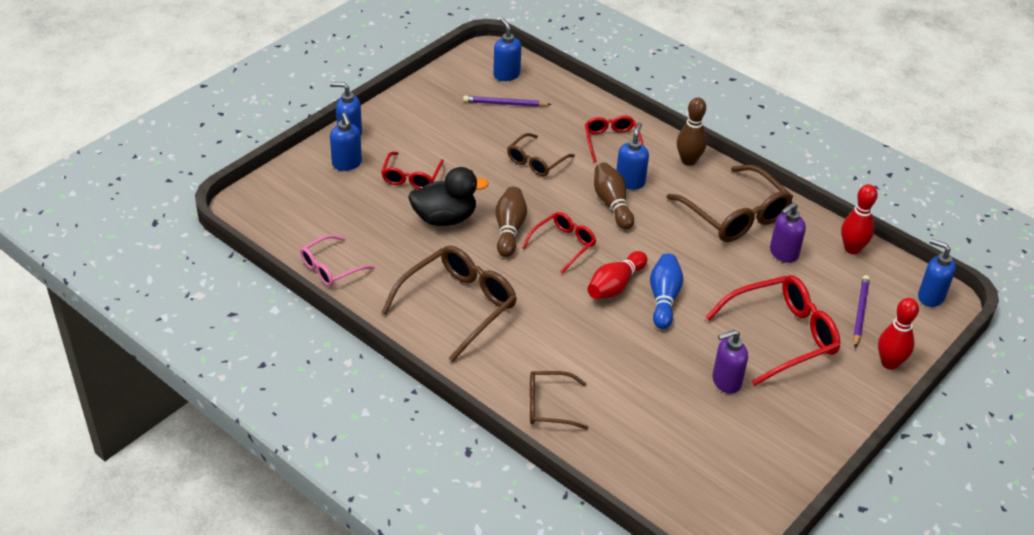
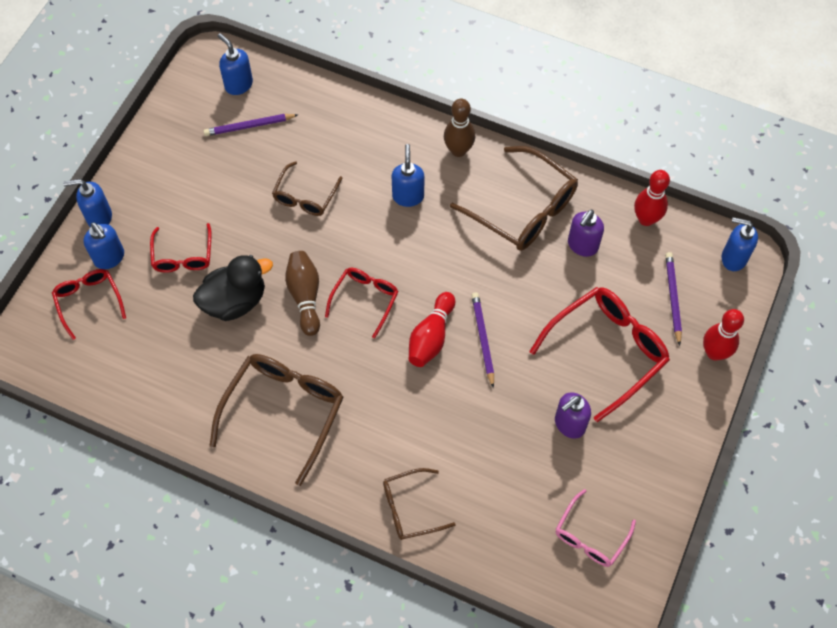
camera: 15 degrees left, 20 degrees up
(331, 268) = (139, 402): pink glasses -> pink glasses (590, 536)
(611, 142) = (374, 147): red glasses -> red glasses (89, 301)
(612, 204) = (398, 231): brown bowling pin -> none
(664, 299) = (483, 339): blue bowling pin -> purple pencil

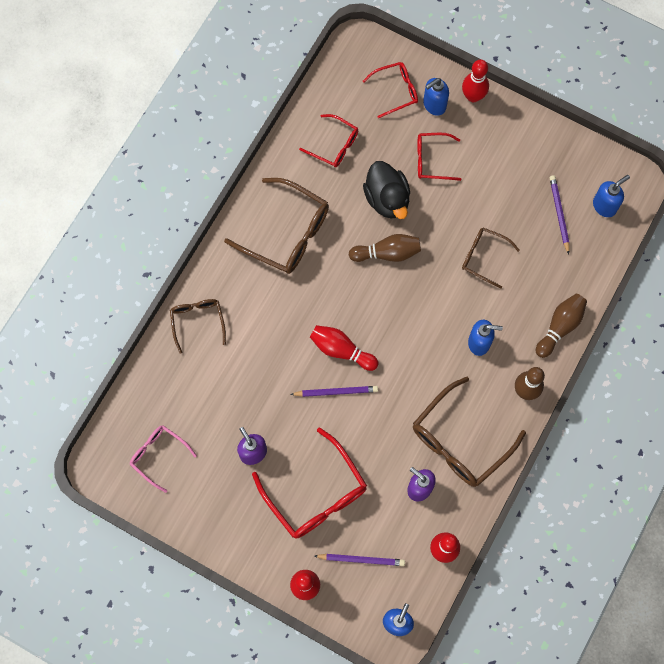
camera: 95 degrees right, 10 degrees up
(99, 217) = (473, 96): blue soap dispenser -> red bowling pin
(365, 300) = (380, 300): red glasses -> red glasses (334, 145)
(382, 121) = (560, 327): none -> brown bowling pin

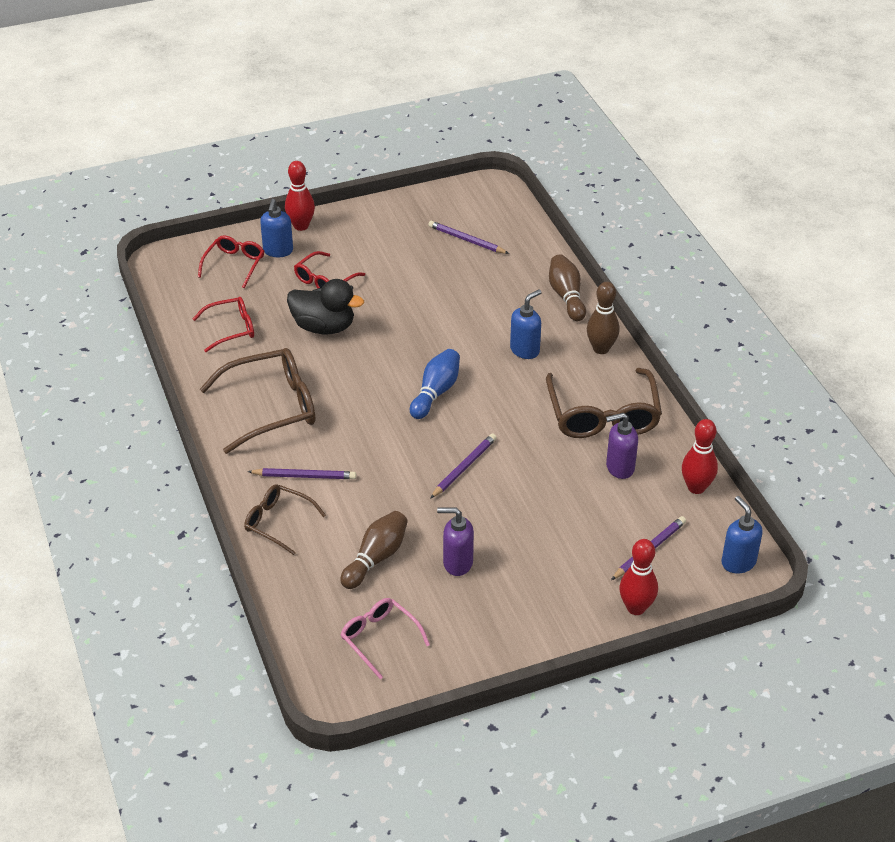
camera: 50 degrees left, 30 degrees down
(159, 455) = (379, 639): pink glasses -> pink glasses turned 60 degrees clockwise
(247, 303) = (304, 476): none -> purple pencil
(315, 493) = (548, 542): red glasses -> none
(341, 350) = (428, 440): red bowling pin -> none
(387, 253) = (373, 356): brown bowling pin -> brown bowling pin (376, 558)
(388, 319) = (435, 392): none -> blue bowling pin
(484, 257) = (451, 302): brown glasses -> none
(604, 206) = (491, 213): blue soap dispenser -> none

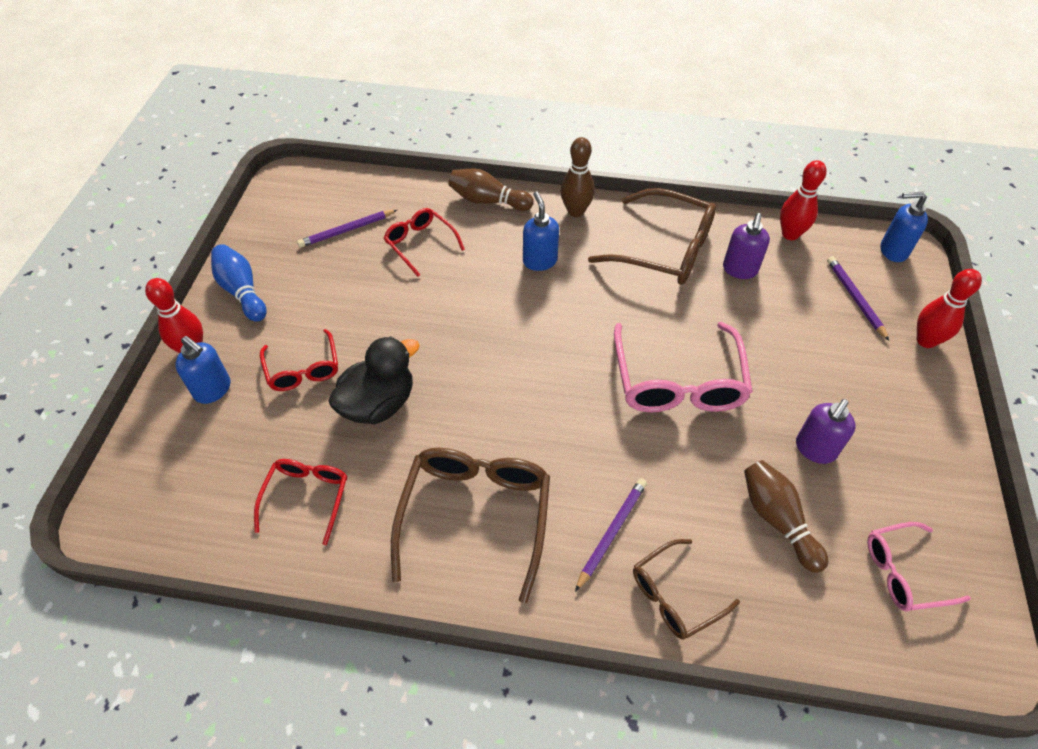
camera: 60 degrees left, 10 degrees up
(234, 265) = (195, 443): red glasses -> red glasses (420, 244)
(435, 392) = (553, 354): blue bowling pin -> blue bowling pin (242, 291)
(464, 467) = (678, 381): purple pencil -> pink glasses

